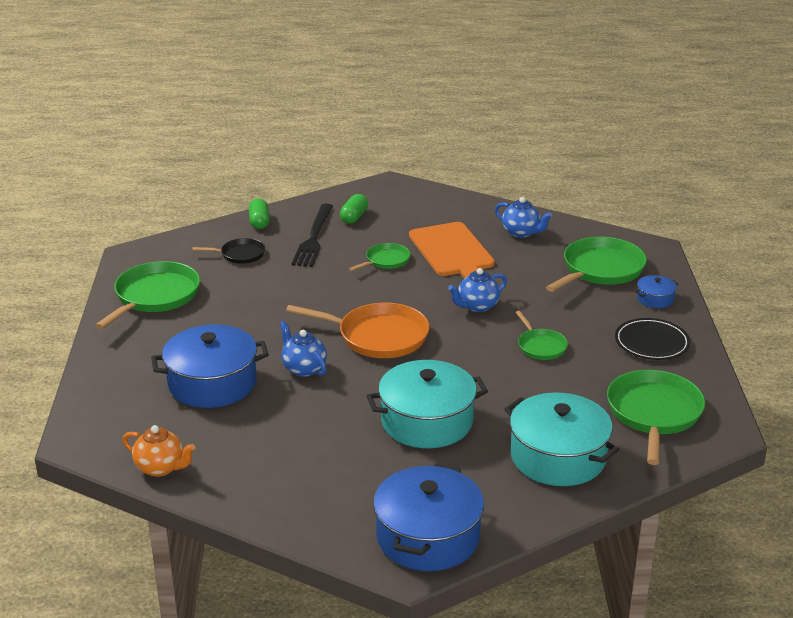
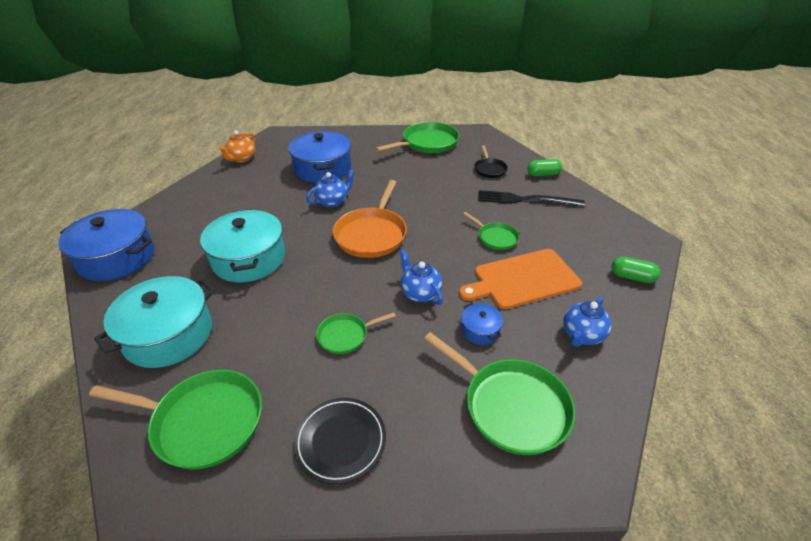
camera: 90 degrees right, 10 degrees up
(155, 296) = (427, 143): green pan -> green pan turned 60 degrees counterclockwise
(354, 217) = (570, 219): green capsule -> green capsule (632, 277)
(655, 299) = (443, 461): blue pot -> blue pot (480, 330)

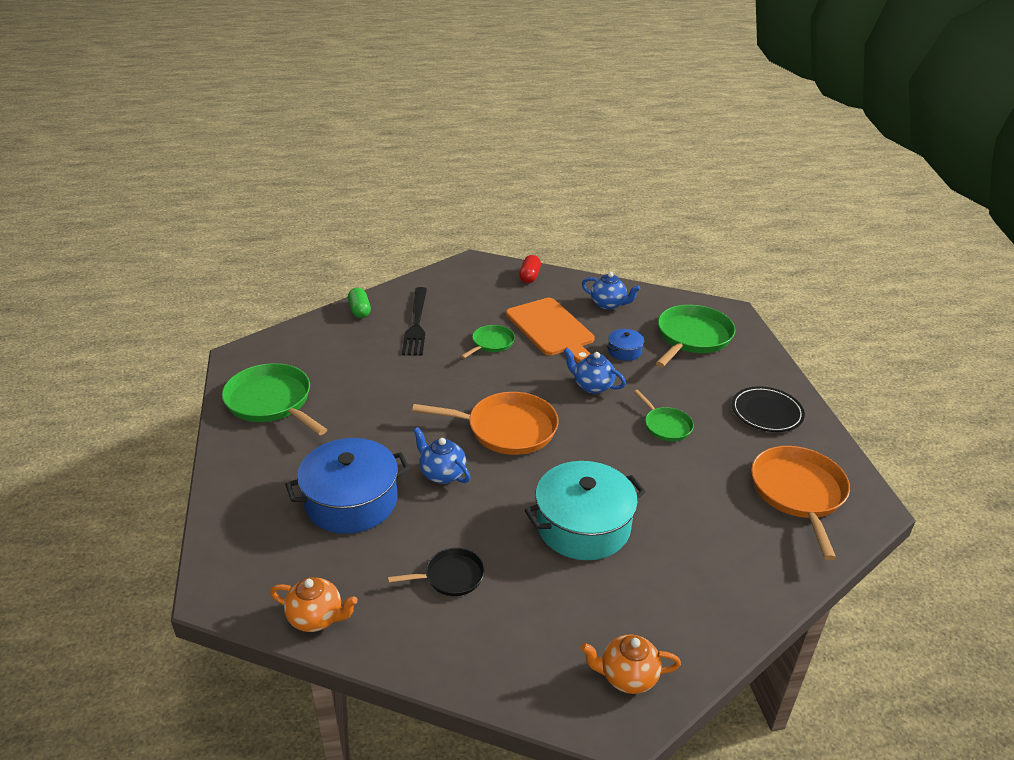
camera: 100 degrees left, 5 degrees down
(116, 257) = (627, 677): blue pot -> orange teapot
(168, 334) = (726, 556): turquoise pot -> none
(203, 422) = (798, 493): green pan -> orange pan
(420, 293) = (592, 386): blue teapot -> blue teapot turned 75 degrees clockwise
(489, 169) = (348, 347): black pan -> black pan (451, 576)
(632, 277) = (529, 276): green capsule -> red capsule

